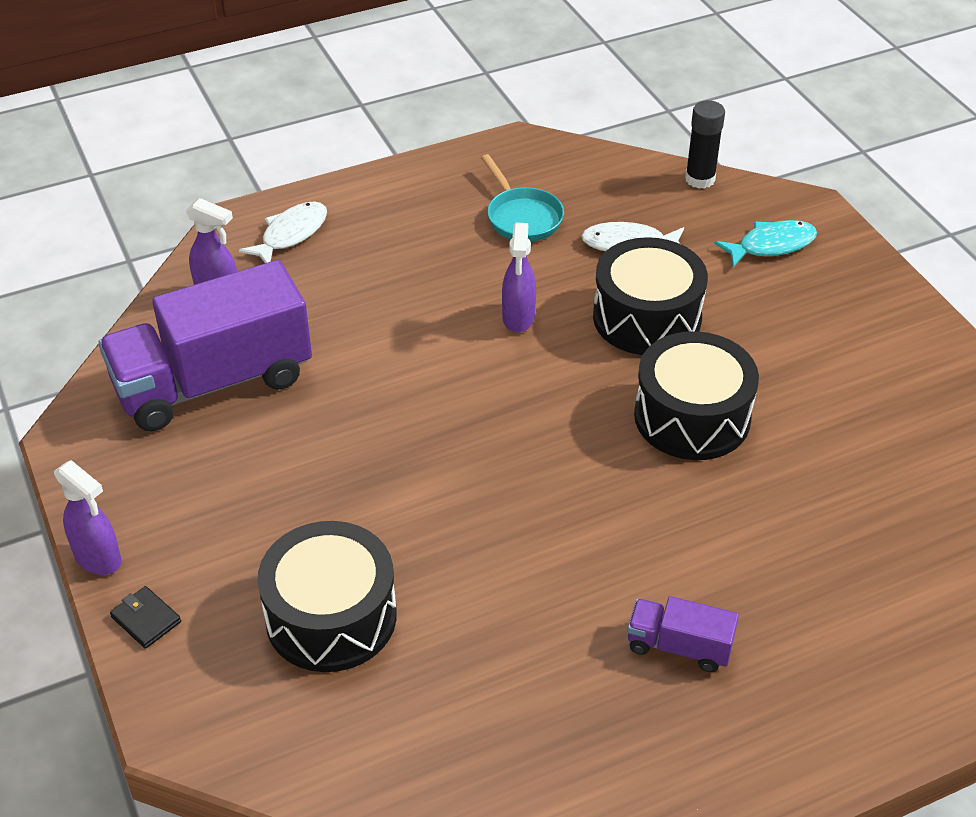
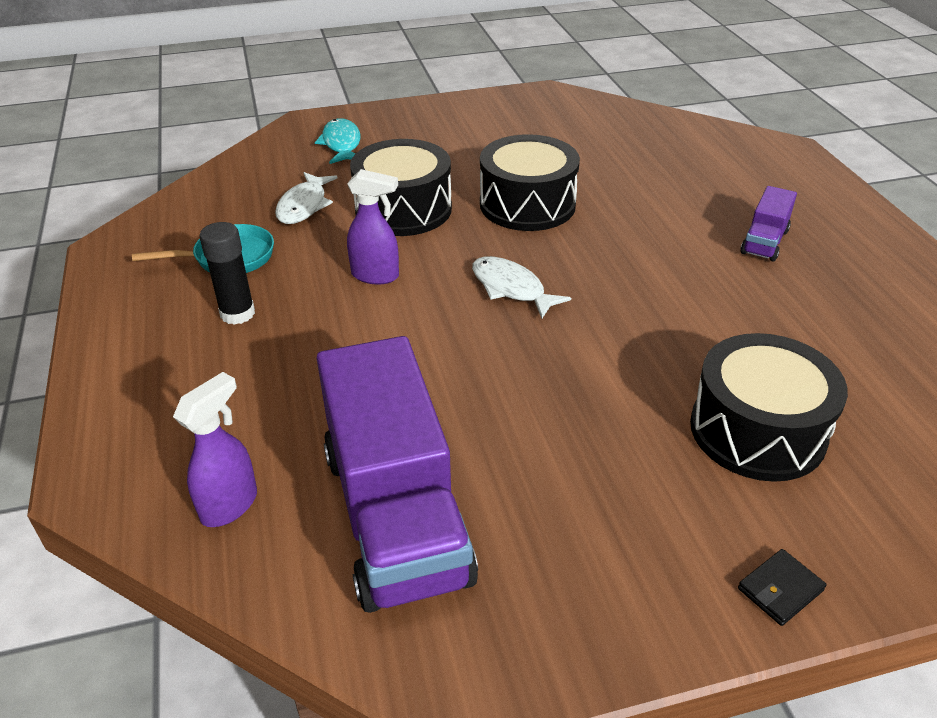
camera: 80 degrees left, 5 degrees down
(98, 558) = (688, 642): purple spray bottle -> none
(291, 234) = (150, 429): white fish -> white fish (511, 288)
(700, 179) = (237, 161): black glue stick -> black glue stick (237, 313)

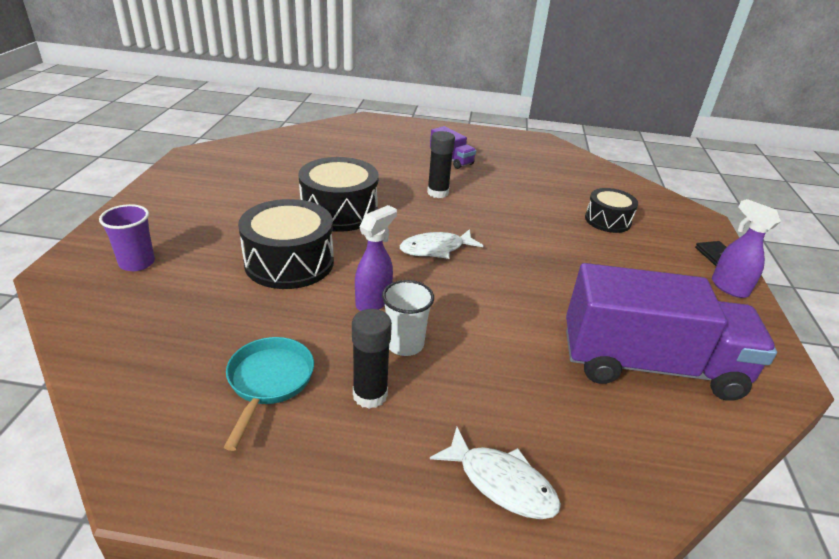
camera: 70 degrees left, 5 degrees down
(230, 505) = (625, 452): purple spray bottle -> purple spray bottle (728, 287)
(304, 206) = (225, 312): white fish -> white fish (501, 482)
(319, 313) = (405, 344): none -> white cup
(341, 144) = (137, 263): turquoise fish -> purple cup
(650, 255) = (437, 193): none -> black glue stick
(757, 430) = (607, 220): black drum -> black drum, size x0.62

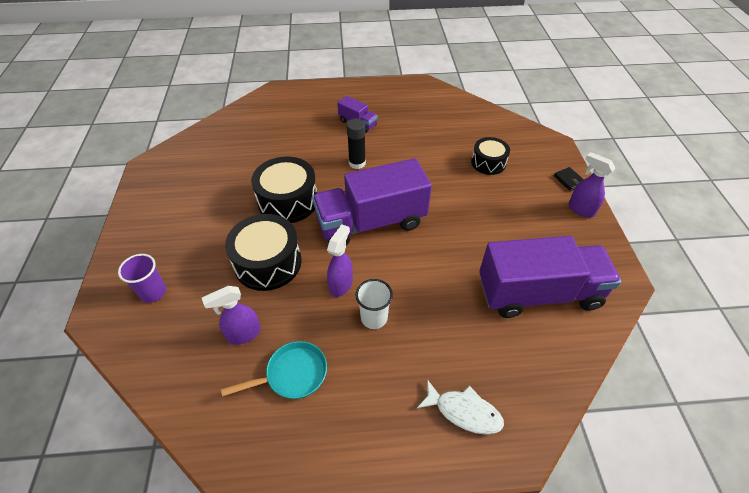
camera: 10 degrees left, 15 degrees up
(225, 326) = (243, 334): none -> purple spray bottle
(269, 382) = (292, 374): turquoise pan -> turquoise pan turned 75 degrees clockwise
(370, 395) = (363, 367): black glue stick -> none
(436, 249) = (371, 223): white fish -> purple truck

